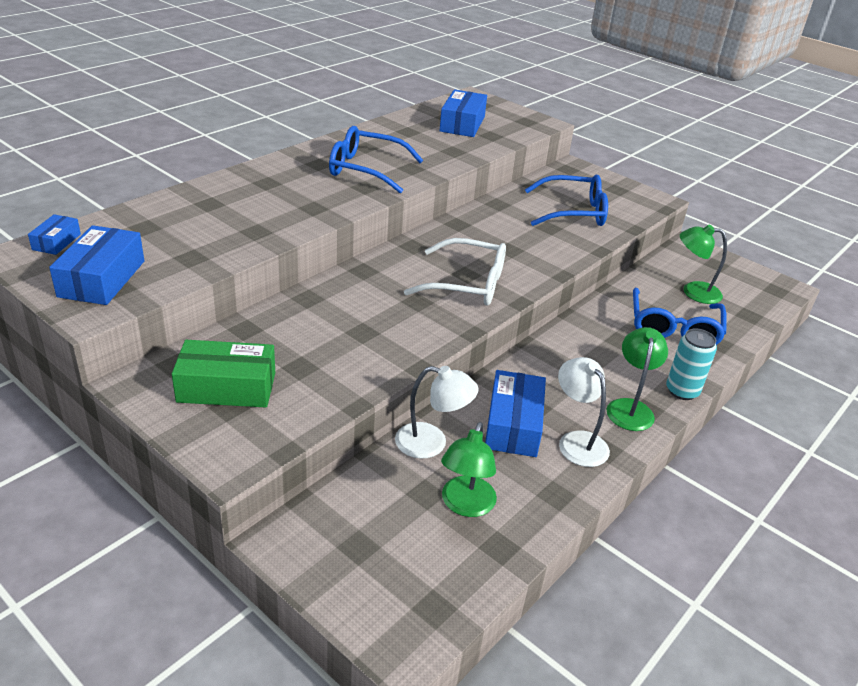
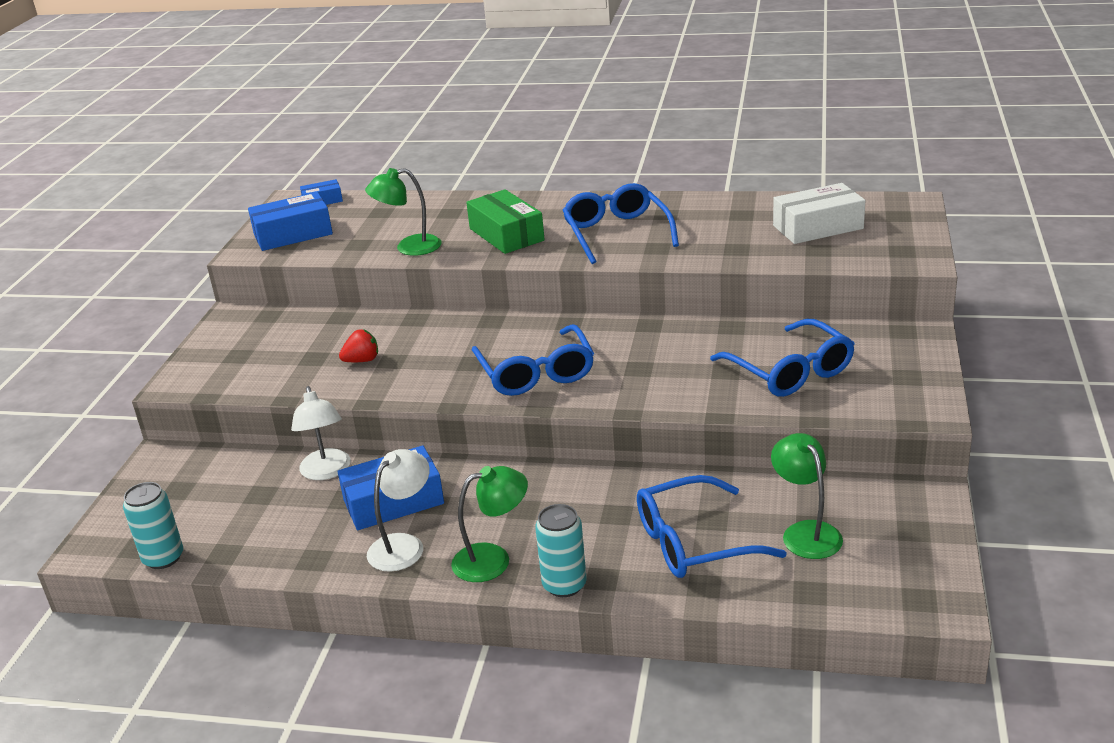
camera: 65 degrees right, 5 degrees down
(226, 387) = (260, 344): green box -> green box (506, 234)
(342, 345) = (362, 360): none -> red strawberry
(462, 124) = (818, 227): blue box -> white box
(465, 505) = (261, 518): green lamp -> green lamp (409, 247)
(467, 284) = (536, 372): white glasses -> blue glasses
(470, 592) = (163, 558): none -> turquoise can

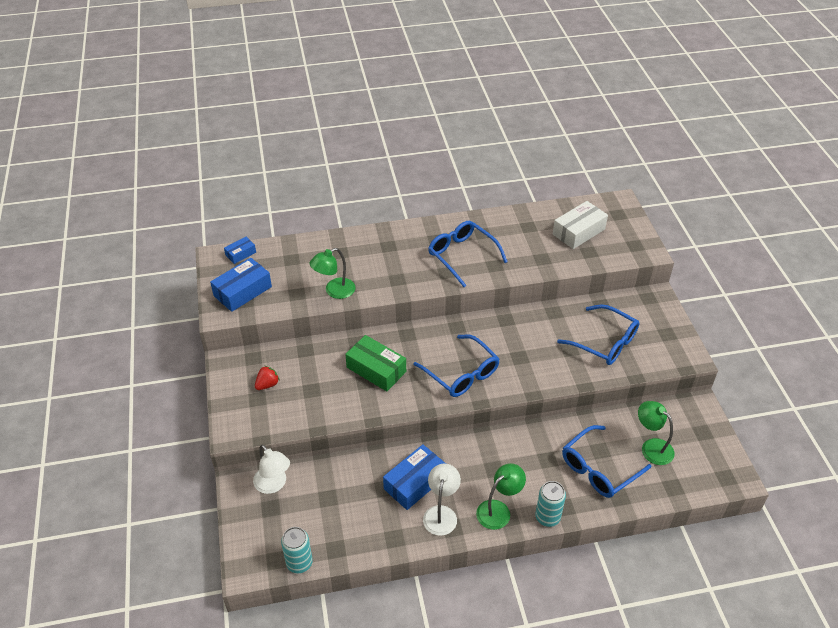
camera: 25 degrees left, 15 degrees up
(326, 472) = (358, 470): white lamp -> white lamp (274, 485)
(362, 360) = (345, 385): red strawberry -> red strawberry (267, 384)
(506, 234) = (392, 268): green box -> green box (376, 369)

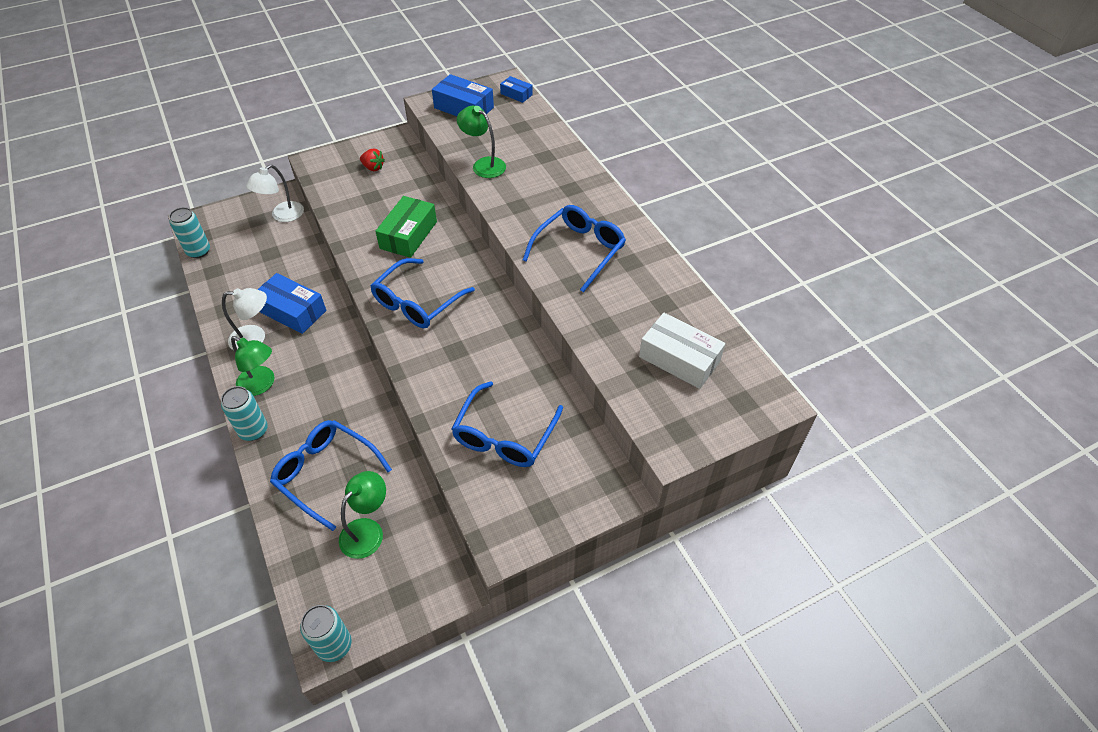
camera: 75 degrees right, 5 degrees up
(737, 474) = (334, 645): none -> turquoise can

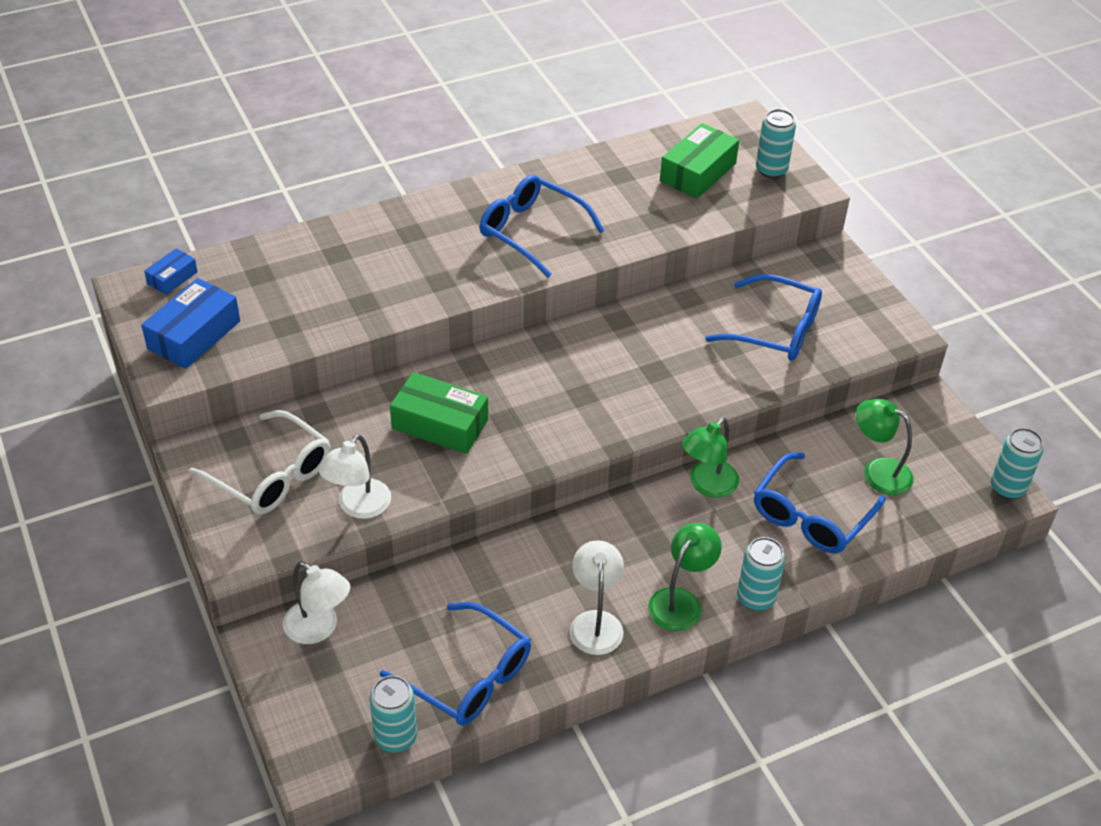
camera: 90 degrees left, 5 degrees down
(292, 311) = (542, 585): blue box -> none
(341, 204) = (358, 507): none -> white lamp
(373, 168) = (271, 475): red strawberry -> white glasses
(417, 302) = (574, 408): blue glasses -> blue glasses (467, 676)
(483, 164) = (345, 313): green lamp -> green lamp (707, 485)
(679, 359) = (698, 172): white box -> green box
(695, 418) = (771, 170): none -> turquoise can

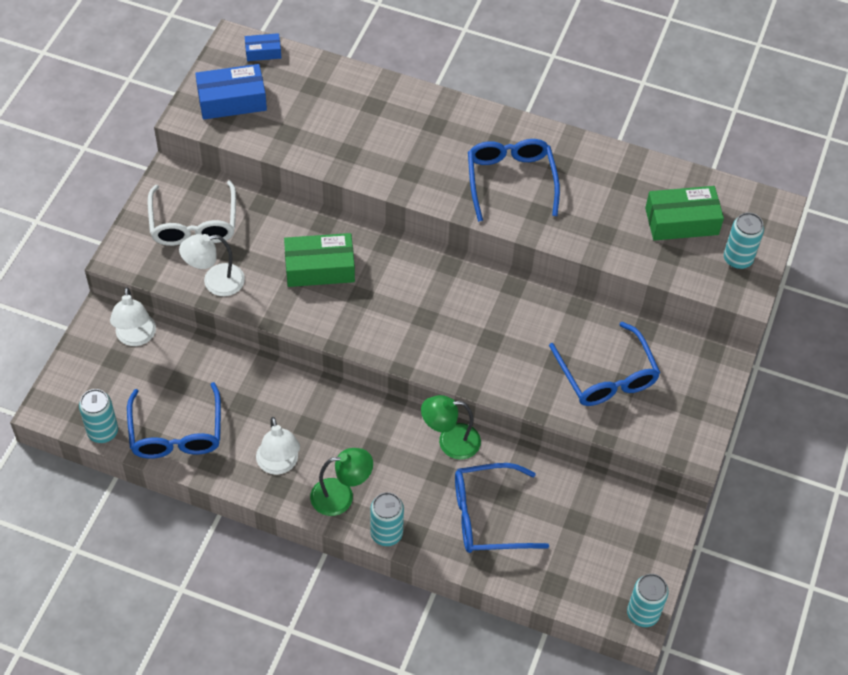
camera: 45 degrees right, 10 degrees up
(440, 424) = (319, 268): green box -> green box turned 75 degrees counterclockwise
(595, 622) = (279, 464): white lamp -> white lamp turned 120 degrees clockwise
(878, 471) = (570, 527): green lamp -> none

